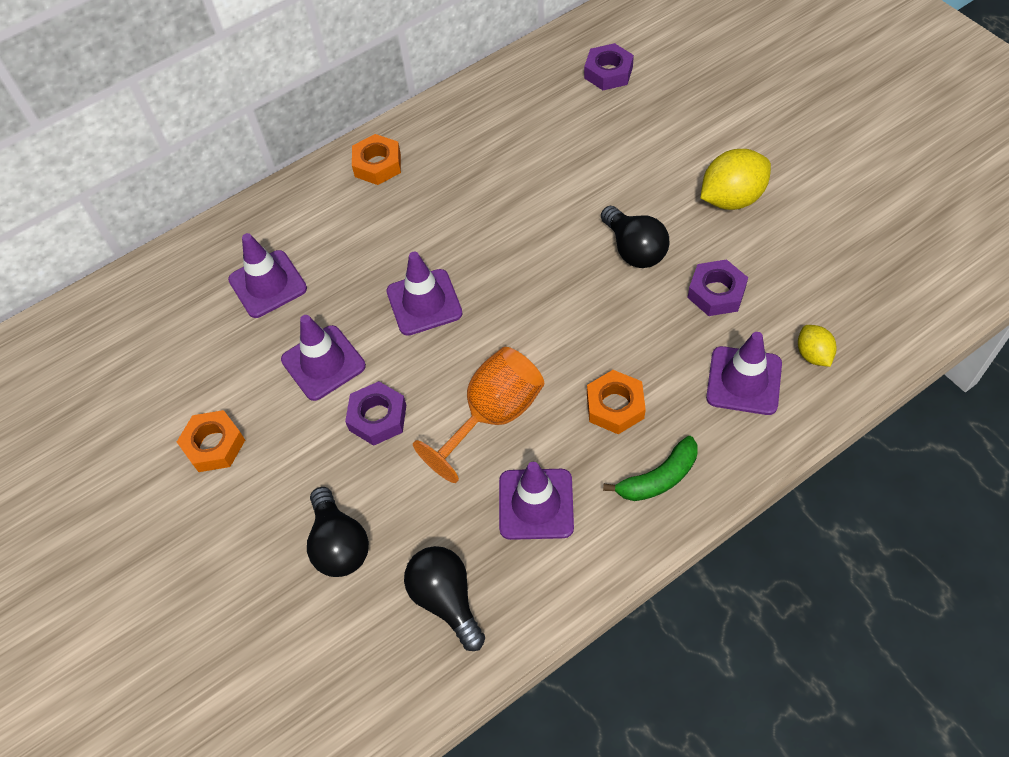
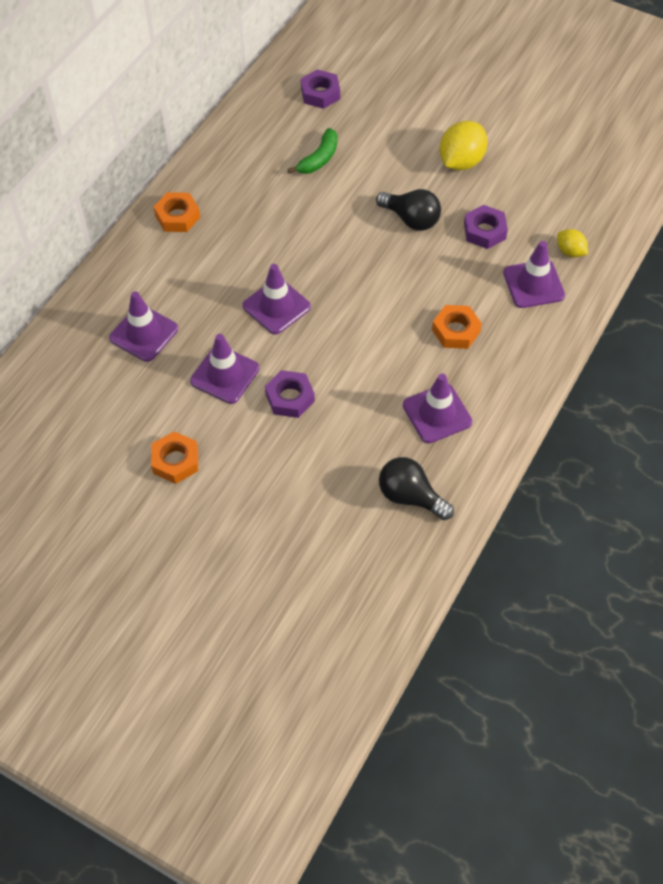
camera: 30 degrees left, 0 degrees up
(339, 544) = (313, 491): black light bulb -> none
(493, 416) = (374, 367): orange goblet -> none
(658, 478) = (510, 367): green banana -> green banana (319, 159)

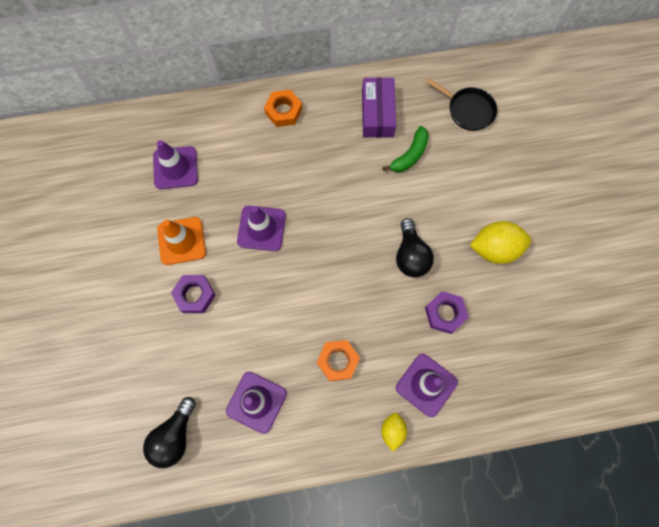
camera: 50 degrees right, 15 degrees up
(175, 461) = (94, 265): orange nut -> none
(225, 375) = (181, 241): purple traffic cone -> orange traffic cone
(255, 154) = (377, 113): none -> purple box
(319, 159) = (410, 155): green banana -> green banana turned 45 degrees counterclockwise
(320, 93) = (468, 110): purple nut -> black pan
(410, 496) = (174, 436): black light bulb -> black light bulb turned 150 degrees counterclockwise
(570, 252) = (480, 389): yellow lemon -> yellow lemon (392, 430)

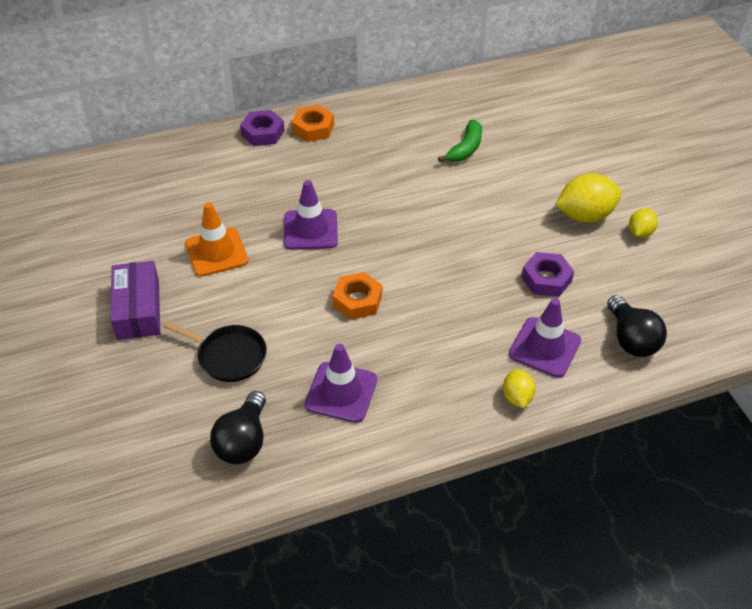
camera: 10 degrees left, 25 degrees down
(175, 168) = (197, 189): purple traffic cone -> none
(195, 295) = (242, 300): purple nut -> purple nut (263, 133)
(338, 361) = (432, 339): orange nut -> orange nut (357, 300)
(377, 113) = (419, 119): purple box -> purple box (138, 309)
(410, 255) = (491, 233): black light bulb -> black light bulb (631, 339)
(468, 110) = (519, 106): black pan -> black pan (229, 356)
(537, 275) = (640, 232): none -> yellow lemon

